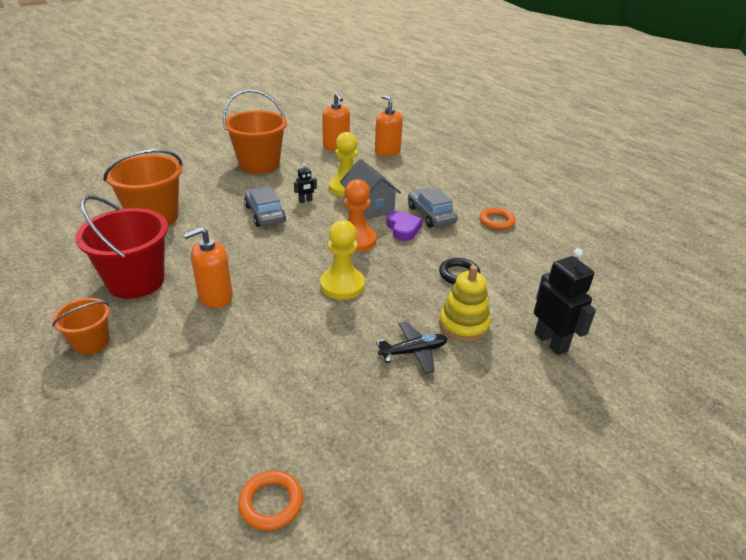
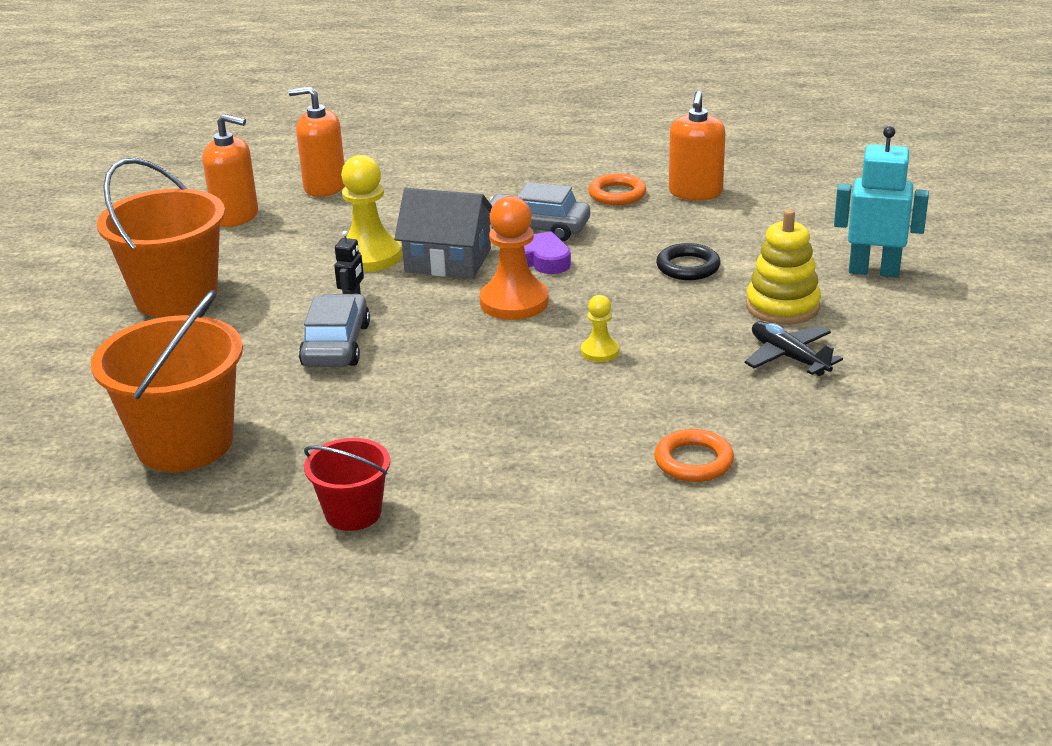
camera: 45 degrees left, 5 degrees down
(91, 342) = (459, 595): orange bucket -> none
(136, 281) = (353, 513): red bucket -> red bucket, size x0.54
(215, 297) = (491, 456): orange soap dispenser -> orange soap dispenser (695, 192)
(264, 214) = (336, 345): grey car -> grey car turned 75 degrees clockwise
(271, 503) = (921, 542): orange ring -> orange ring (693, 461)
(342, 285) = (599, 351): yellow pawn -> yellow pawn, size x0.52
(413, 352) = (788, 357): black plane -> black plane turned 60 degrees counterclockwise
(551, 342) = (874, 271): black robot -> turquoise robot

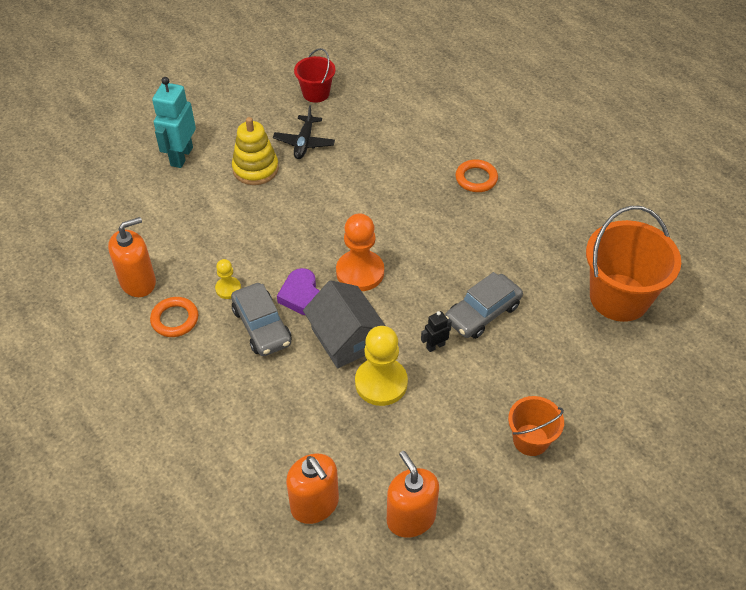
camera: 135 degrees left, 20 degrees up
(176, 297) = (530, 440): orange bucket -> orange bucket, size x0.54
(353, 513) = (578, 200): red bucket -> red bucket (316, 93)
(599, 351) = (370, 207): yellow pawn -> yellow pawn (228, 288)
(688, 267) = (246, 227): black ring -> none
(693, 461) = (420, 127): orange ring -> orange ring (476, 178)
(874, 271) = (181, 156): turquoise robot -> turquoise robot turned 45 degrees clockwise

